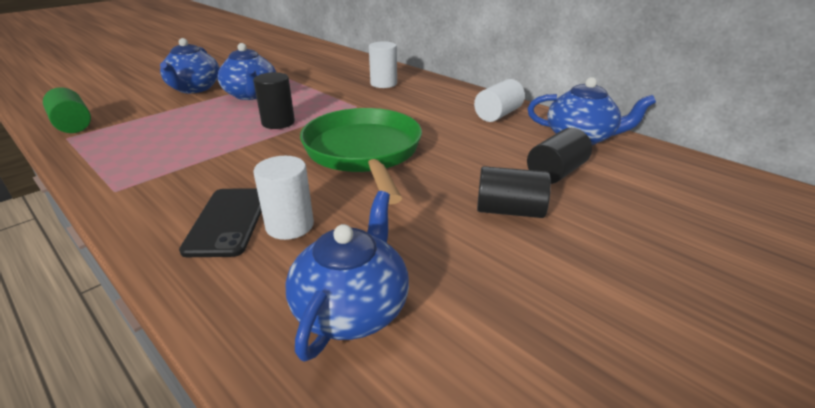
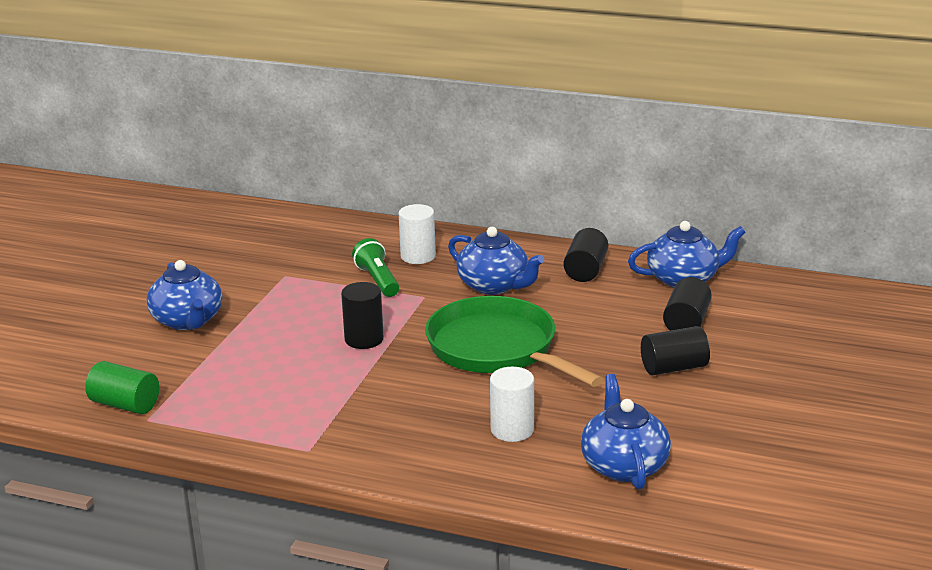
camera: 25 degrees left, 5 degrees down
(228, 221) = (456, 442): black phone -> none
(251, 95) = (277, 311): blue teapot -> blue teapot (494, 285)
(339, 91) = (378, 280): none -> green flashlight
(498, 115) = (585, 270): white cylinder -> black cylinder

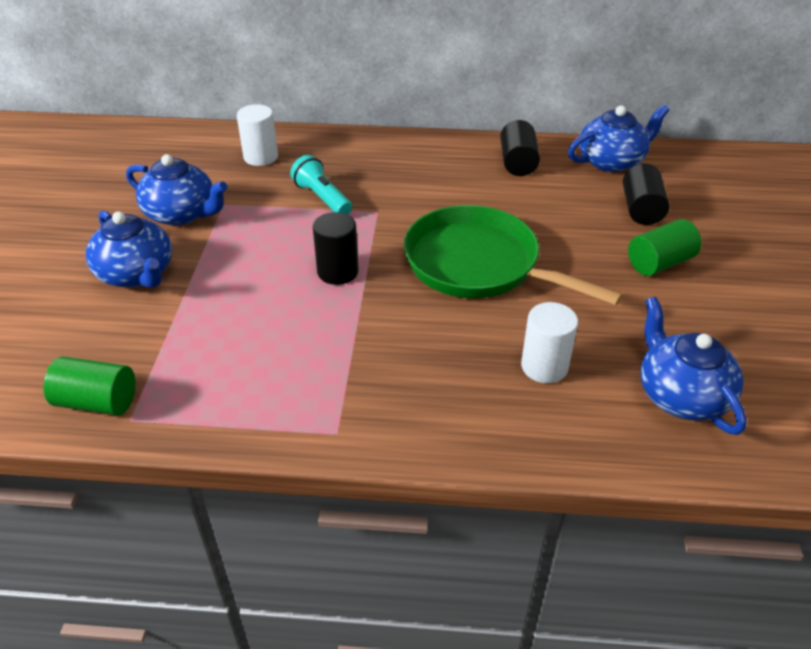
camera: 15 degrees left, 15 degrees up
(378, 280) = (322, 198): green flashlight -> turquoise flashlight
(418, 256) = (350, 166): white cylinder -> white cylinder (261, 157)
(494, 285) = (440, 190): blue teapot -> blue teapot (182, 214)
(674, 368) = (659, 263): black cylinder -> green cylinder

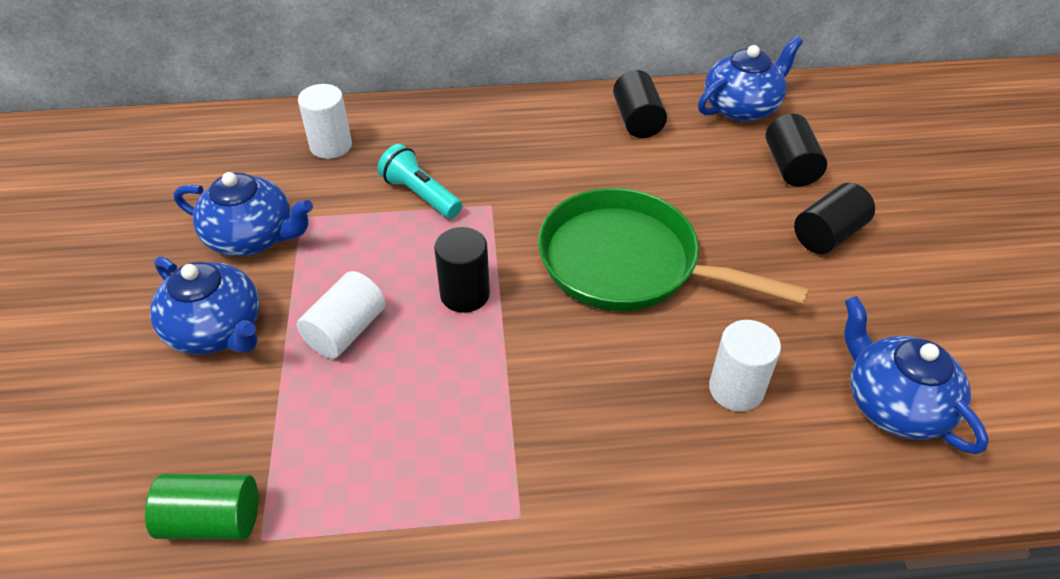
camera: 10 degrees left, 5 degrees up
(236, 286) = (346, 330): none -> white cylinder
(659, 263) = (828, 234): green cylinder -> black cylinder

